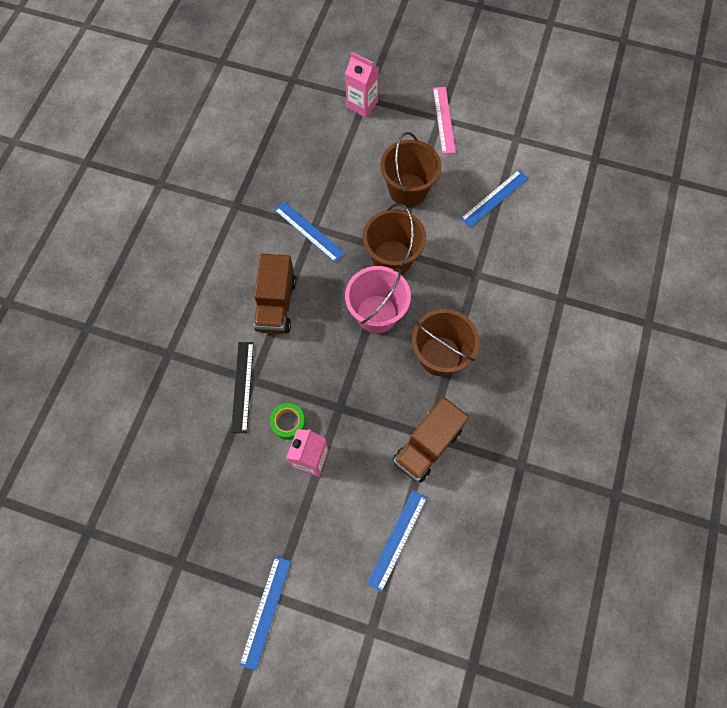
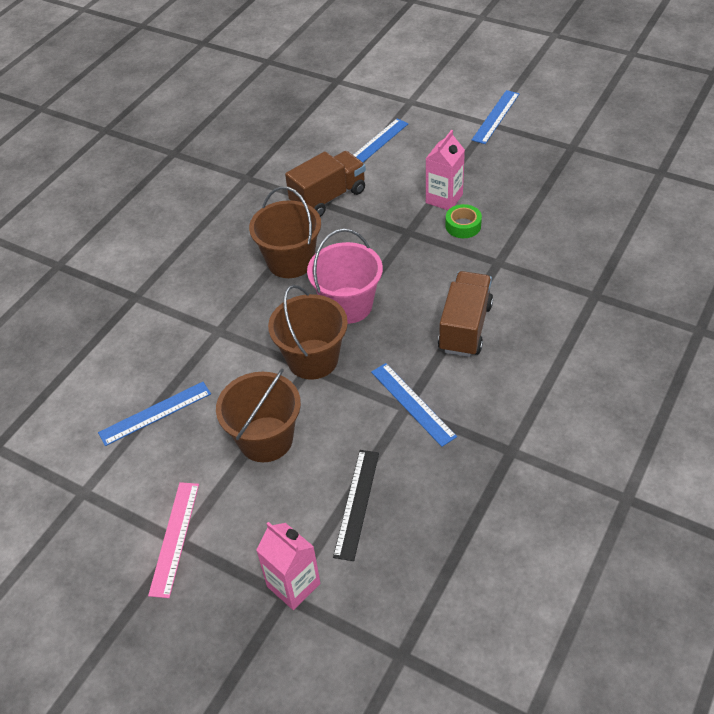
camera: 165 degrees left, 20 degrees down
(242, 386) = (509, 258): black ruler -> black ruler (356, 503)

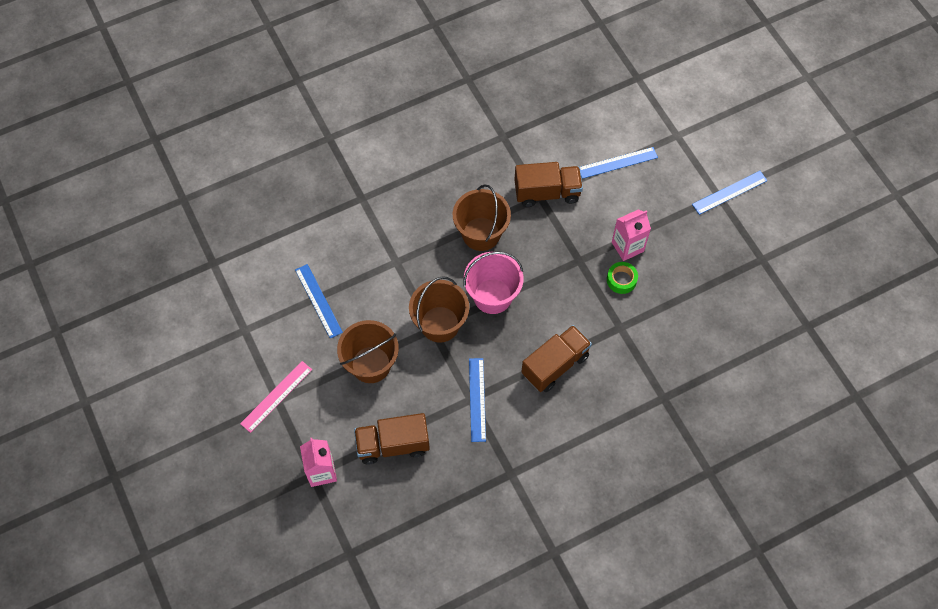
camera: 30 degrees right, 15 degrees up
(155, 413) = (318, 301): blue ruler -> blue ruler turned 60 degrees clockwise
(356, 503) = (393, 445): black ruler -> brown truck

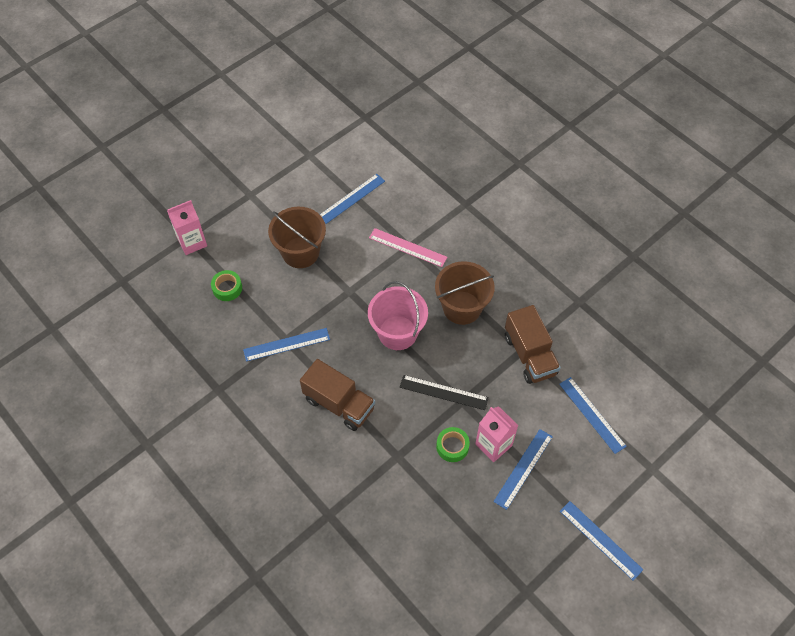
camera: 75 degrees right, 5 degrees down
(276, 396) = (254, 193): pink ruler -> pink ruler (407, 247)
(393, 445) = (227, 288): brown truck -> green tape
(440, 324) = (355, 296): brown bucket -> none
(566, 273) = (444, 392): none -> black ruler
(655, 230) = (523, 468): none -> blue ruler

